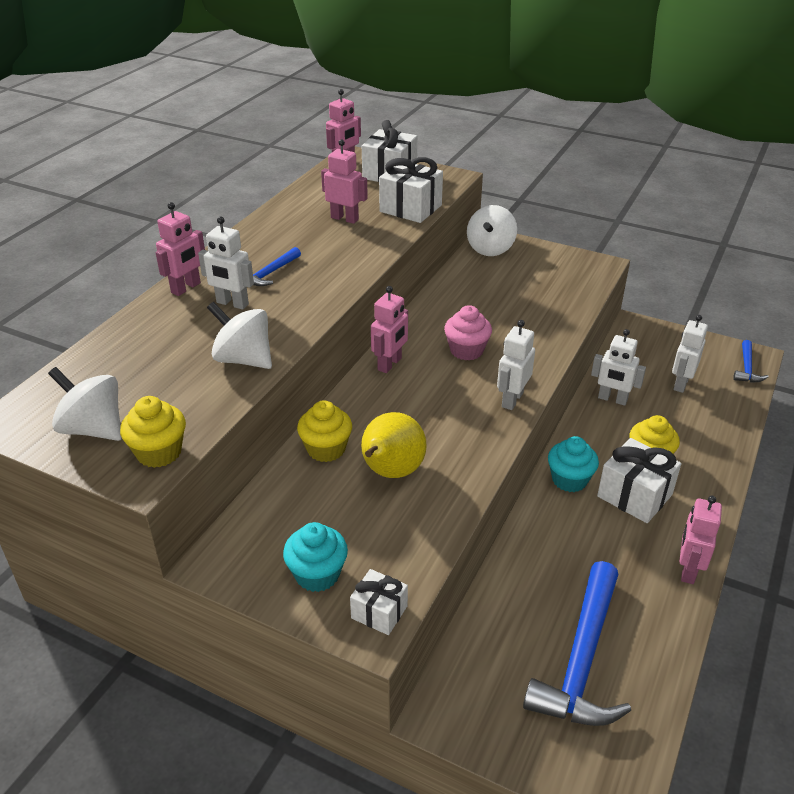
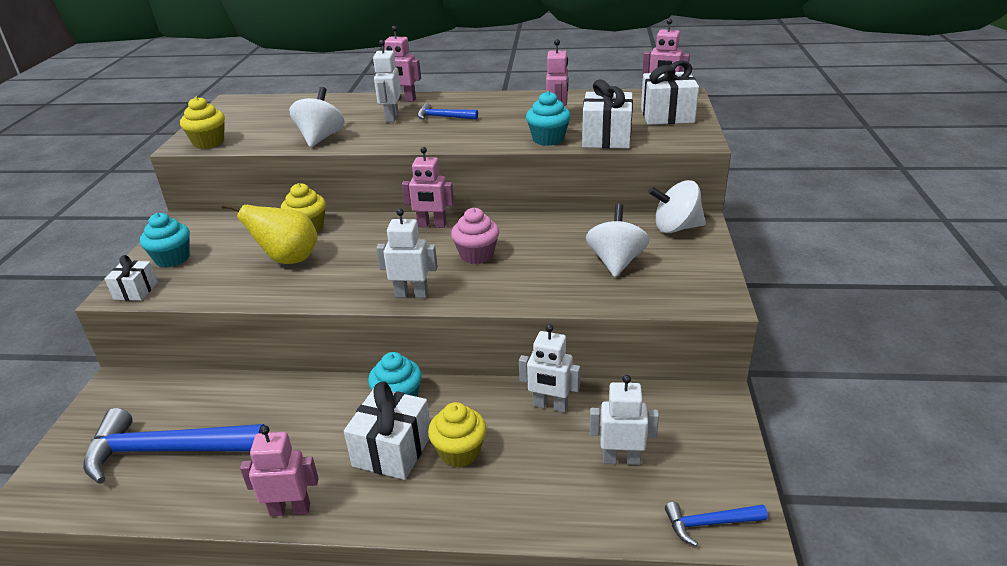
camera: 70 degrees right, 5 degrees down
(93, 429) = (229, 121): white spinning top -> white spinning top (616, 262)
(387, 233) = (548, 139): none -> turquoise cupcake
(612, 399) = (550, 406): white robot -> white robot turned 75 degrees counterclockwise

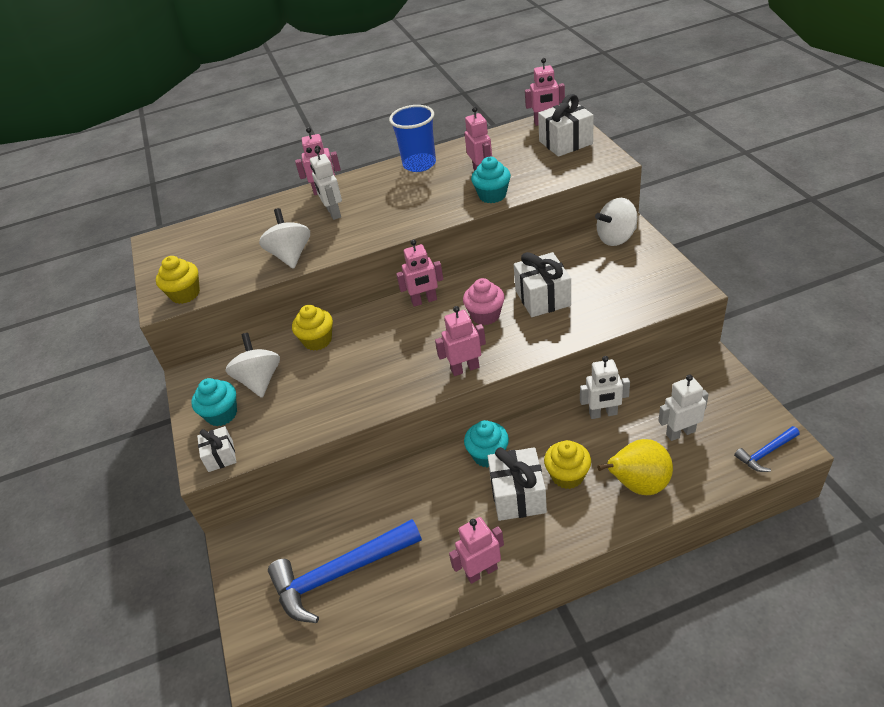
camera: 20 degrees left, 10 degrees up
(288, 259) = (330, 376): yellow pear -> yellow pear (638, 485)
(411, 294) = (465, 368): white robot -> pink robot
(443, 117) = (381, 199): blue hammer -> none
(507, 100) = (419, 164): none -> blue cup
(606, 138) = (537, 180): white gift -> white gift (542, 298)
(616, 262) = (596, 283): white spinning top -> white spinning top (260, 380)

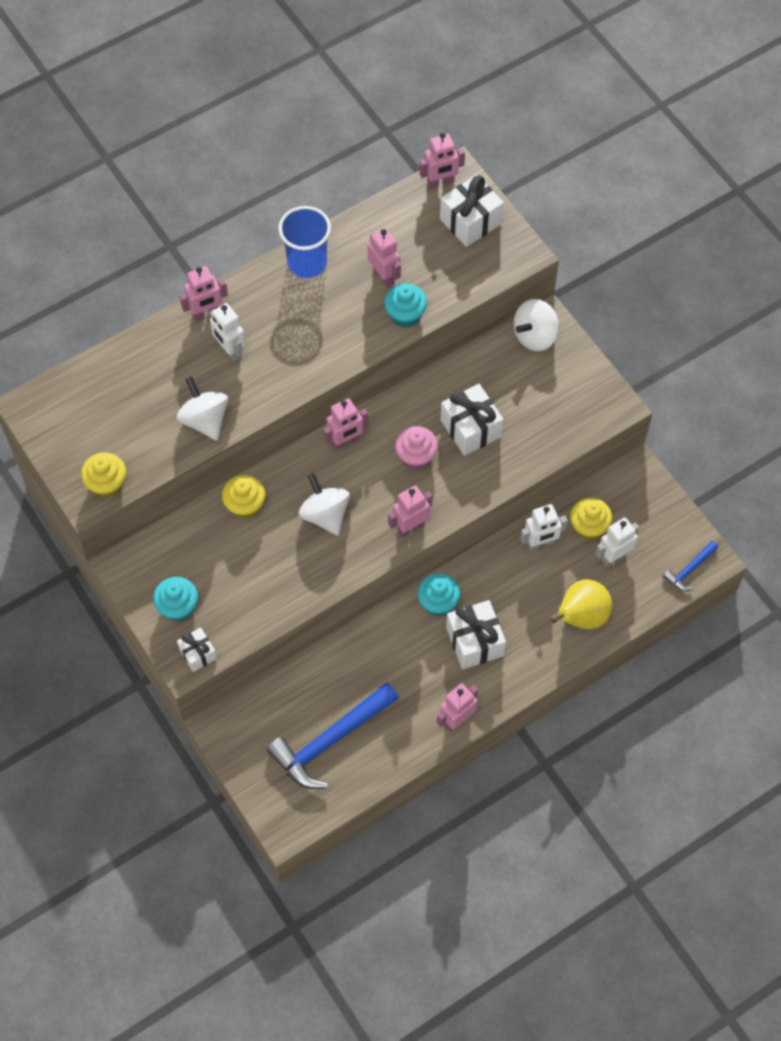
camera: 20 degrees left, 20 degrees up
(260, 380) = (201, 562): white spinning top -> white spinning top (325, 515)
(567, 476) = (516, 615): yellow cupcake -> yellow cupcake (588, 527)

